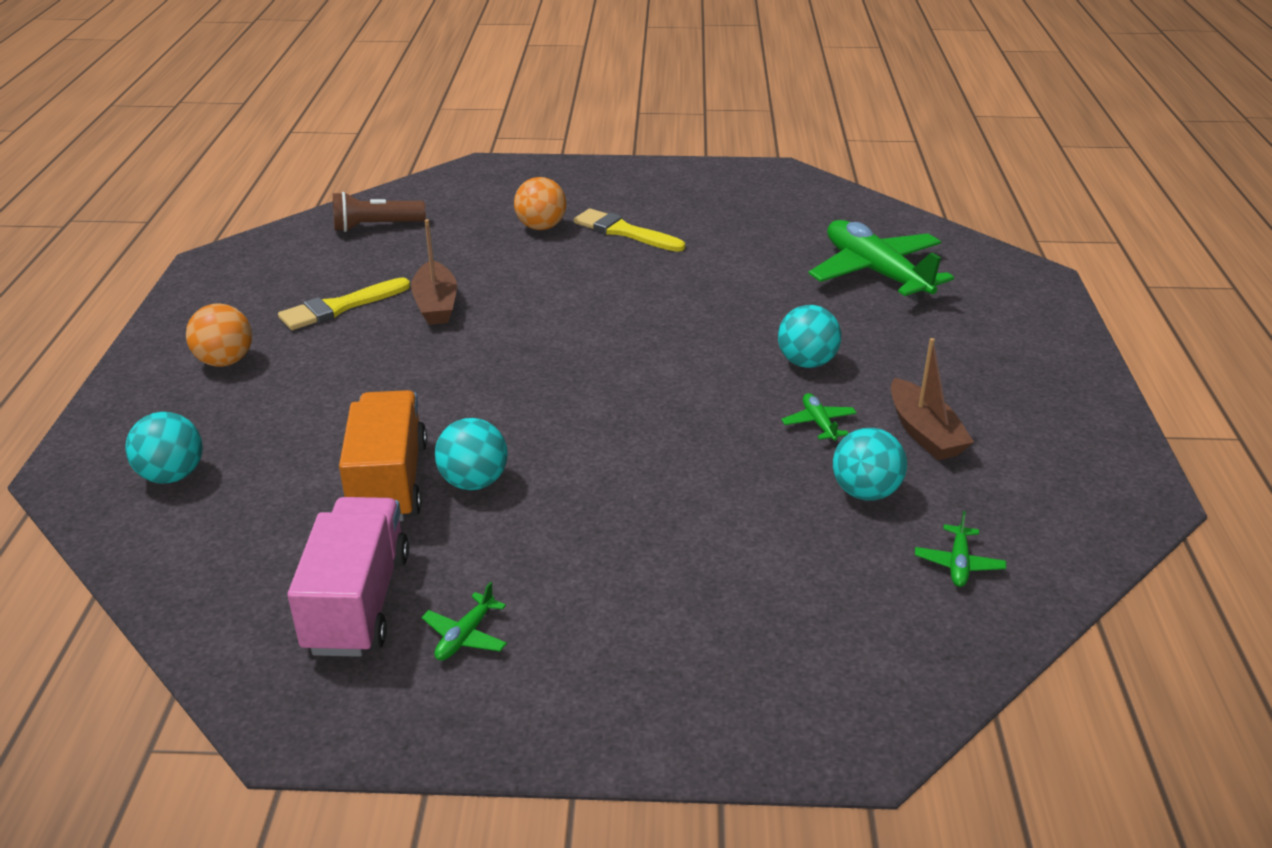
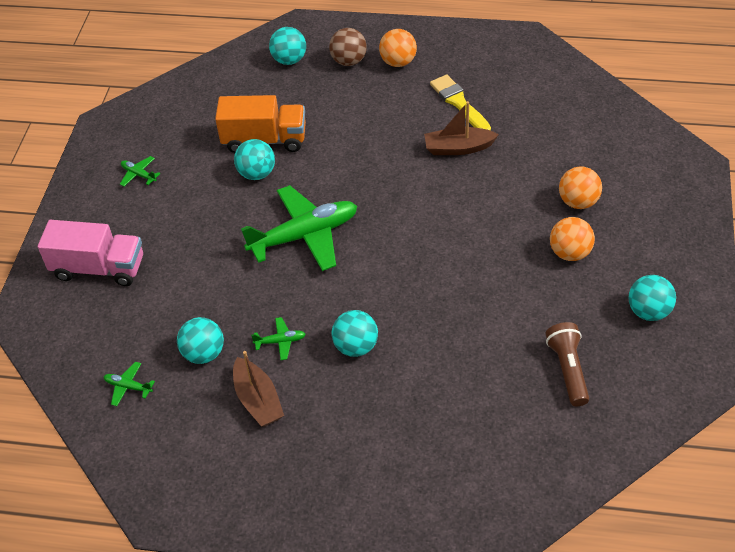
camera: 100 degrees right, 15 degrees up
(203, 409) = (349, 61): none -> brown ball
(358, 602) = (173, 136): pink truck -> pink truck (99, 268)
(375, 226) = (578, 110): brown flashlight -> brown flashlight (568, 369)
(624, 232) = (570, 253): yellow brush -> orange ball
(701, 193) = (648, 311): none -> turquoise ball
(875, 273) = (490, 418): green plane -> green plane (304, 236)
(924, 432) = (258, 400): brown boat -> brown boat turned 105 degrees counterclockwise

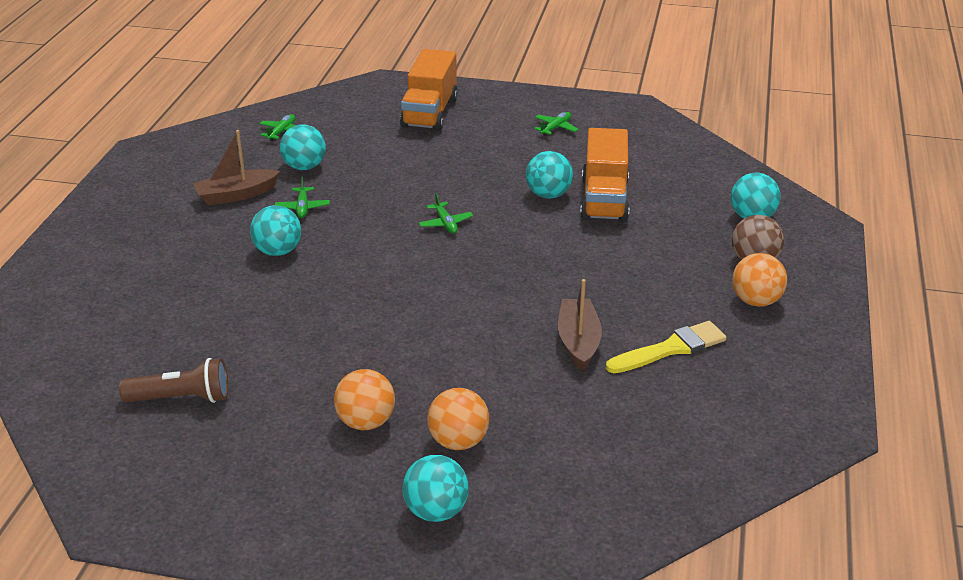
camera: 90 degrees right, 15 degrees down
(99, 268) = (430, 113): pink truck -> orange truck
(304, 236) = (445, 223): green plane -> green plane, size x0.41
(648, 311) = (242, 483): turquoise ball -> turquoise ball (436, 511)

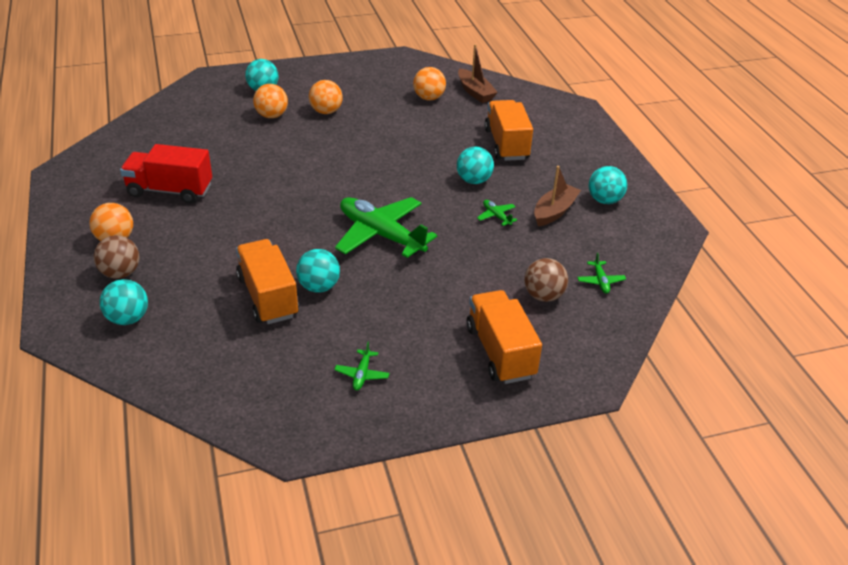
camera: 150 degrees right, 5 degrees up
(177, 285) = (506, 144): none -> orange truck
(182, 398) = (429, 98): brown flashlight -> orange ball
(304, 167) = (538, 251): turquoise ball -> turquoise ball (604, 200)
(347, 135) = (543, 296): none -> brown ball
(445, 223) = (381, 235): green plane -> green plane, size x2.44
(578, 342) = (232, 179): brown boat -> brown boat (475, 92)
(671, 348) = (170, 190): yellow brush -> red truck

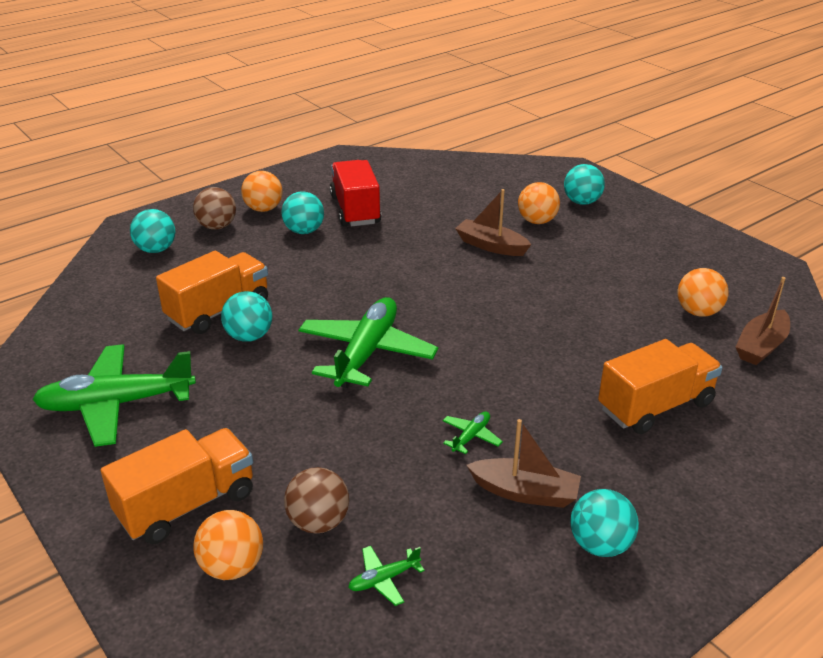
camera: 70 degrees right, 5 degrees down
(287, 144) = (491, 246): none -> brown boat
(326, 112) = (581, 250): orange ball -> orange ball (232, 567)
(362, 374) = (116, 404): green plane -> green plane, size x2.44
(473, 180) = (537, 397): turquoise ball -> turquoise ball (304, 231)

